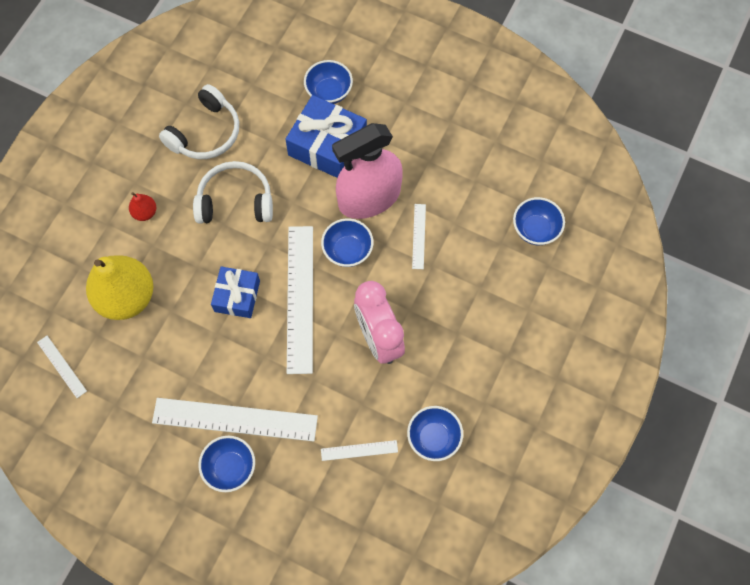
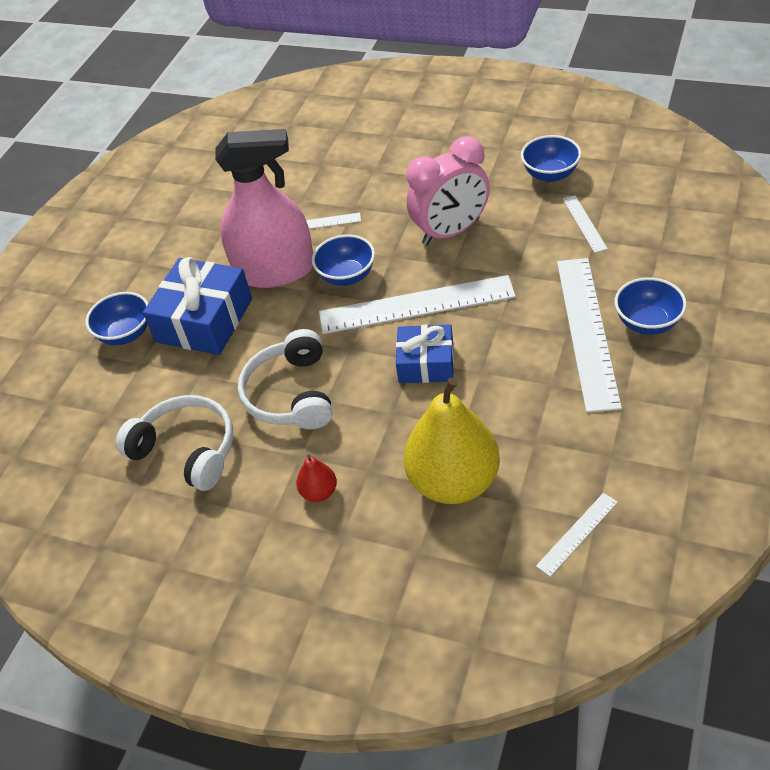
camera: 90 degrees left, 20 degrees down
(369, 198) = (275, 270): pink spray bottle -> pink spray bottle turned 60 degrees counterclockwise
(535, 229) = (301, 143): blue bowl -> none

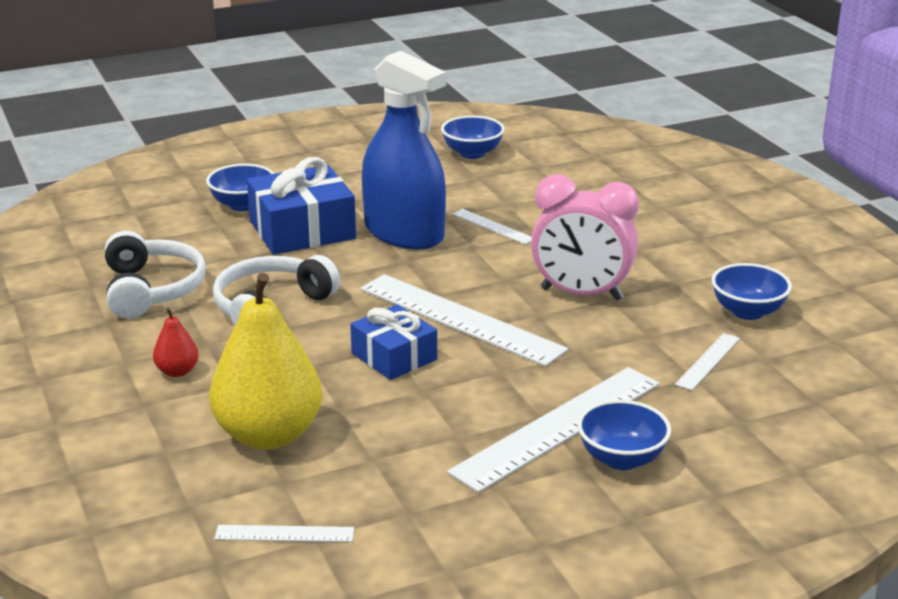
camera: 40 degrees right, 20 degrees down
(275, 270) = (404, 233): pink spray bottle -> blue spray bottle
(347, 276) = (446, 269): blue bowl -> blue bowl (472, 153)

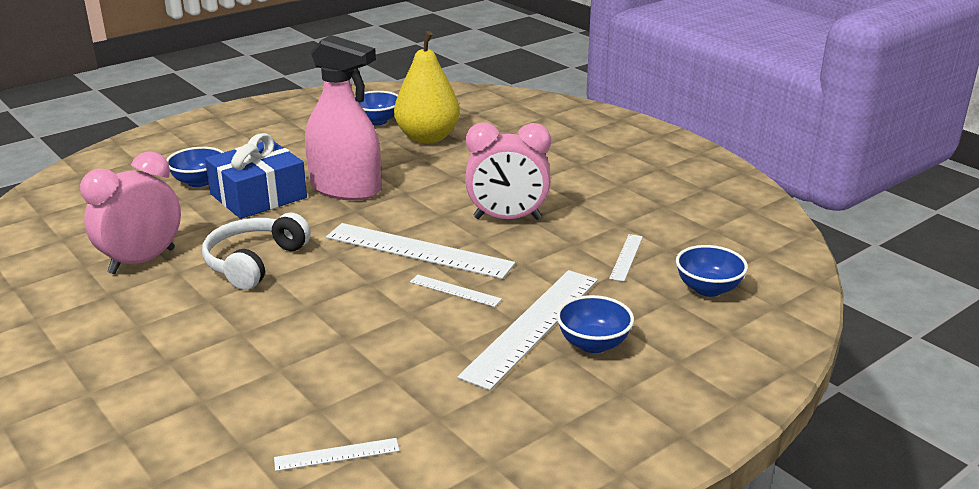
camera: 15 degrees left, 0 degrees up
(152, 289) = (142, 261): white headphones -> pink clock
(177, 371) = (189, 328): red pear -> none
(268, 435) = (291, 370): yellow pear -> yellow pear (427, 138)
(394, 356) = (375, 288): blue gift -> none
(404, 233) = (345, 188): blue spray bottle -> pink spray bottle
(493, 226) = (416, 175): white ruler -> white ruler (455, 290)
(747, 312) = (639, 215): blue bowl -> blue bowl (708, 289)

